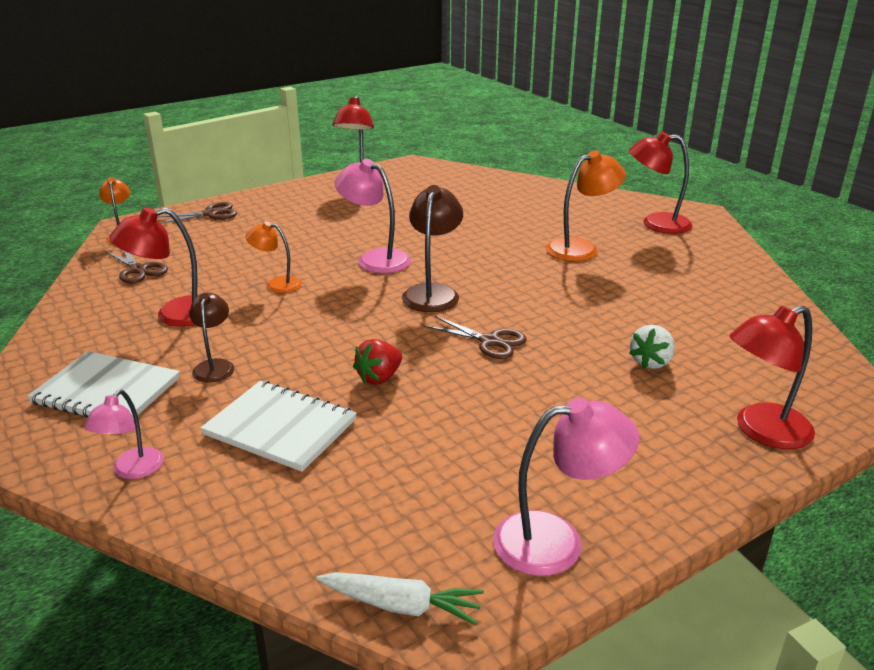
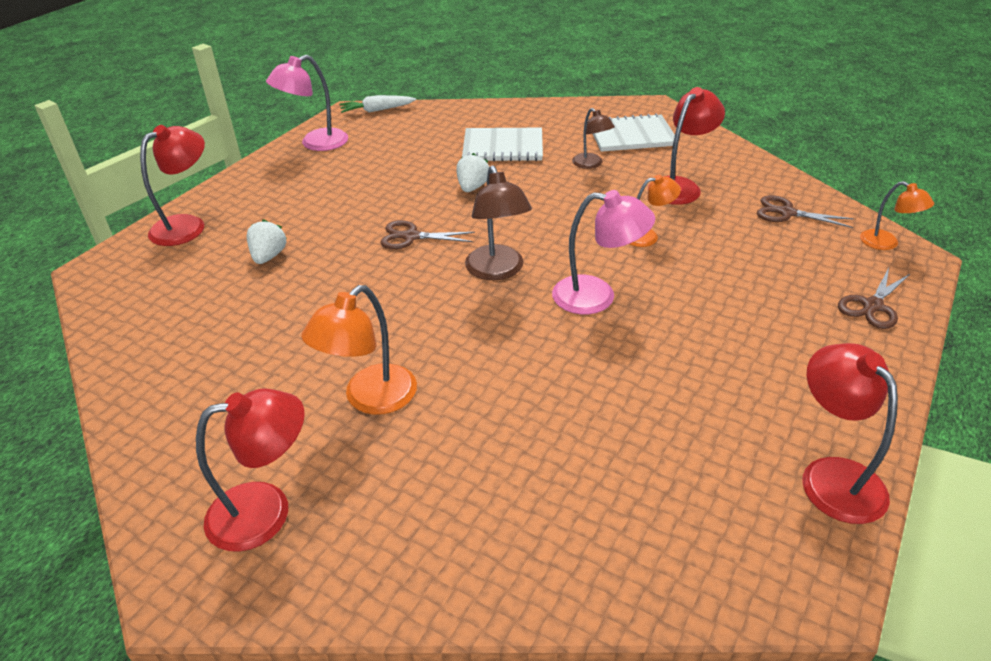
camera: 155 degrees right, 10 degrees up
(132, 470) = (553, 113): pink lamp -> none
(379, 378) = (472, 187): red strawberry -> white strawberry

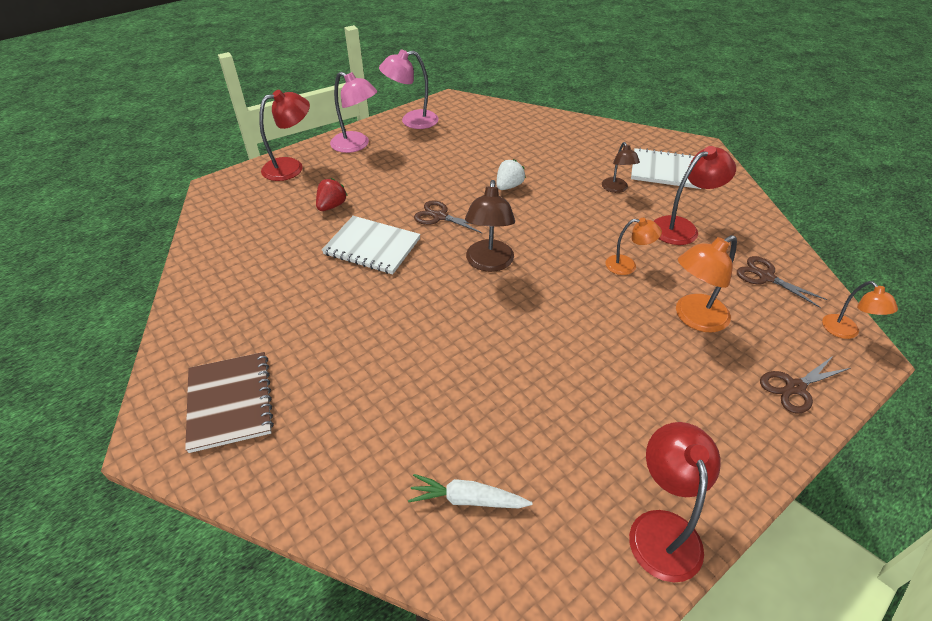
camera: 20 degrees right, 5 degrees up
(266, 511) = (230, 402): red lamp -> brown notebook
(269, 256) = (332, 206): white strawberry -> red strawberry
(370, 399) = (341, 340): orange lamp -> orange lamp (694, 318)
(377, 110) = (471, 102): white carrot -> white carrot (467, 499)
(503, 147) = (552, 156): white notebook -> white notebook (372, 246)
(597, 296) = (555, 308): pink lamp -> pink lamp (356, 145)

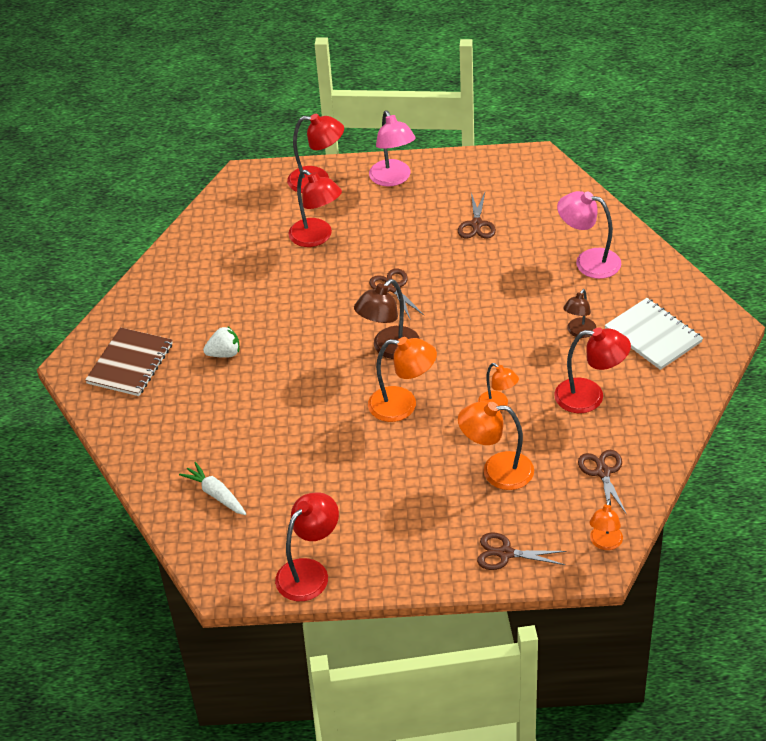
camera: 40 degrees right, 0 degrees up
(332, 206) = (317, 237): red strawberry -> red lamp
(372, 246) = (315, 291): white notebook -> none
(412, 121) = (470, 170): pink lamp -> pink lamp (588, 261)
(456, 151) = (477, 224): none -> brown scissors
(509, 186) = (483, 285): white strawberry -> white strawberry (224, 354)
(553, 303) = (403, 405): none -> orange lamp

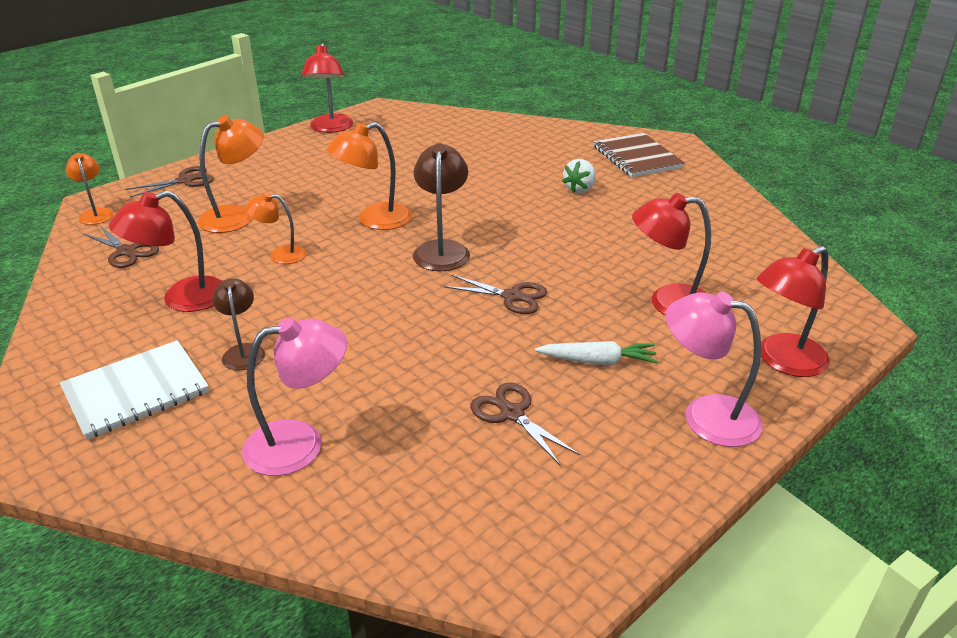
camera: 135 degrees right, 10 degrees down
(215, 494) = (450, 132): white carrot -> white carrot (598, 361)
(653, 335) = (136, 391): white notebook -> white notebook turned 45 degrees counterclockwise

